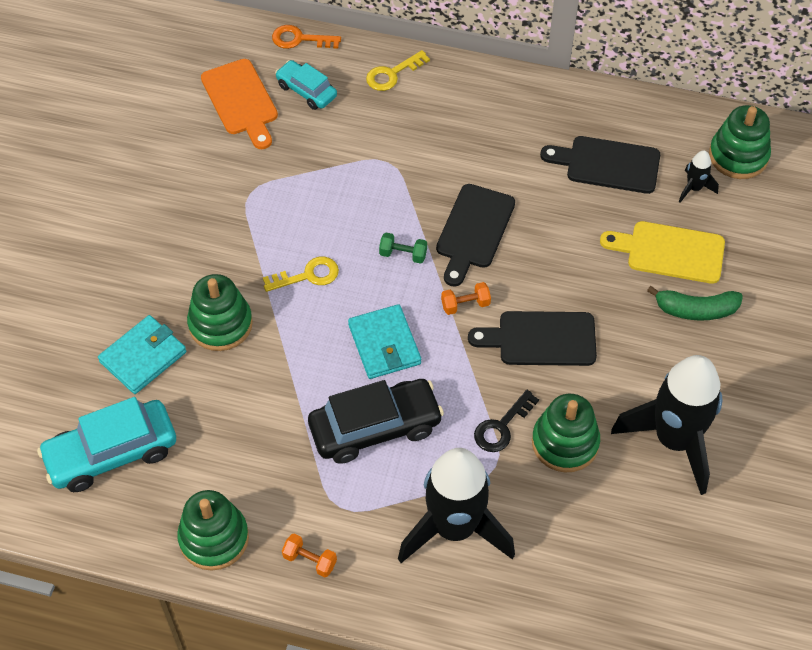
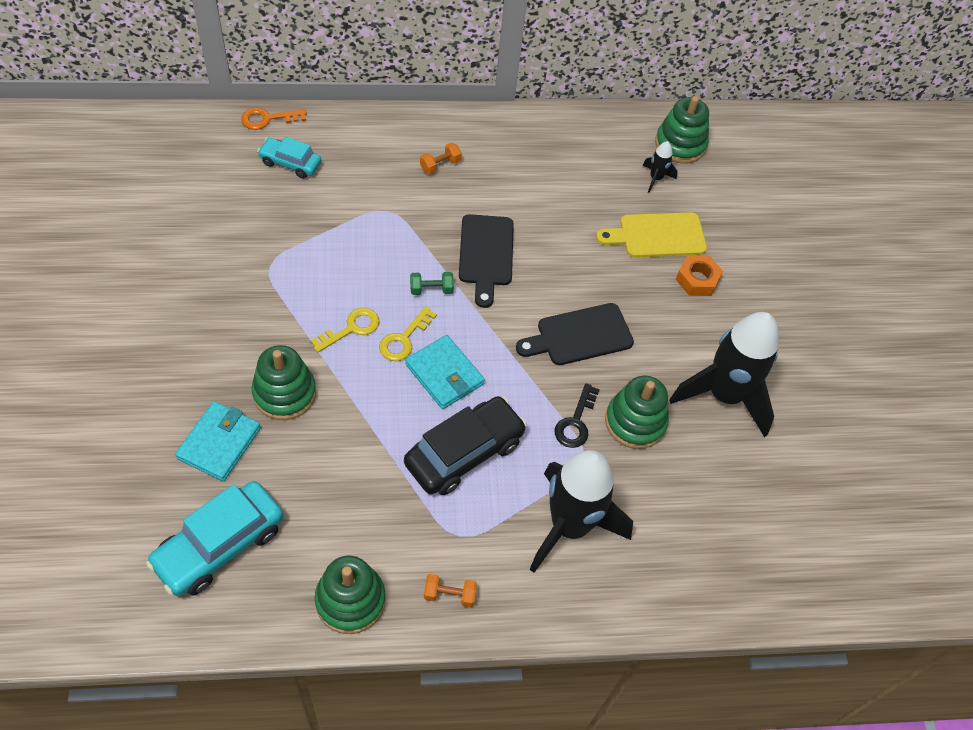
camera: 25 degrees left, 0 degrees up
(241, 101) = (232, 184): orange cutting board -> none
(392, 74) = (363, 133): yellow key -> yellow key (404, 339)
(465, 305) = (503, 321): orange dumbbell -> orange dumbbell (440, 165)
(607, 164) = (577, 173): black cutting board -> none
(695, 310) = (697, 280): green banana -> orange nut

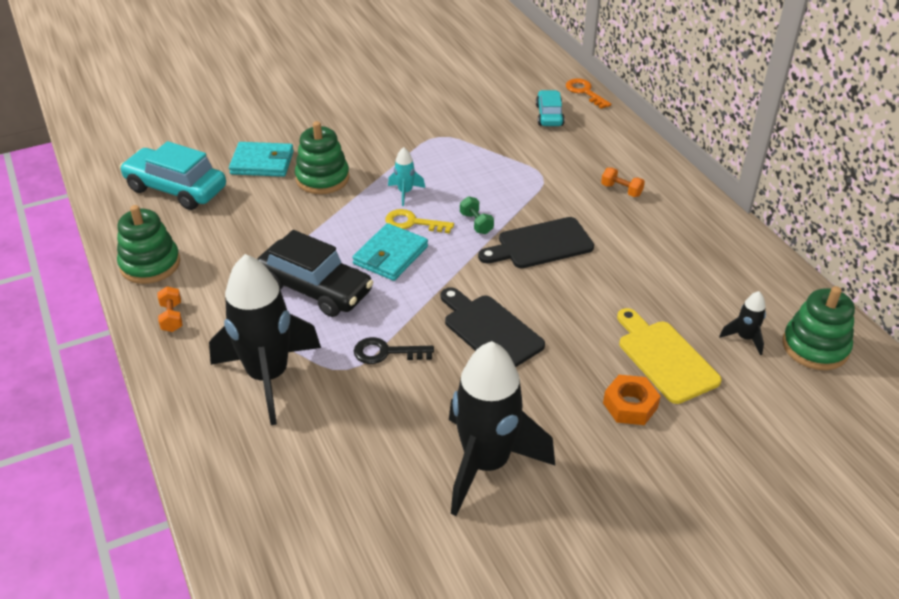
camera: 75 degrees right, 15 degrees down
(351, 328) = (405, 192): yellow key -> turquoise rocket
(635, 422) = (410, 396): green stacking toy -> none

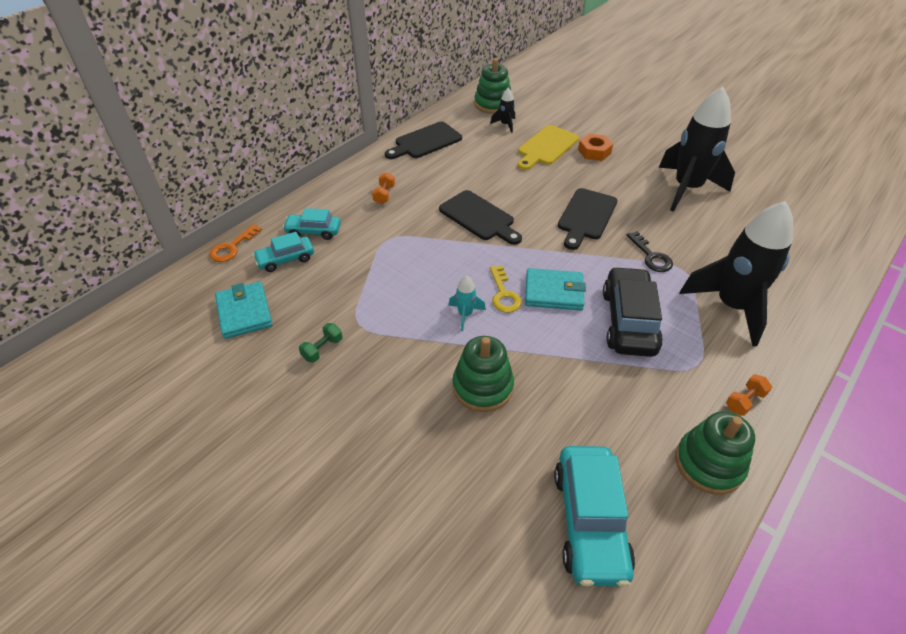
camera: 115 degrees left, 5 degrees up
(262, 162) = (488, 458): turquoise wallet -> turquoise wallet (244, 312)
(476, 223) = (478, 257): green dumbbell -> green dumbbell (322, 349)
(582, 136) = (313, 231): none -> turquoise car
(725, 249) = (425, 142): none -> black cutting board

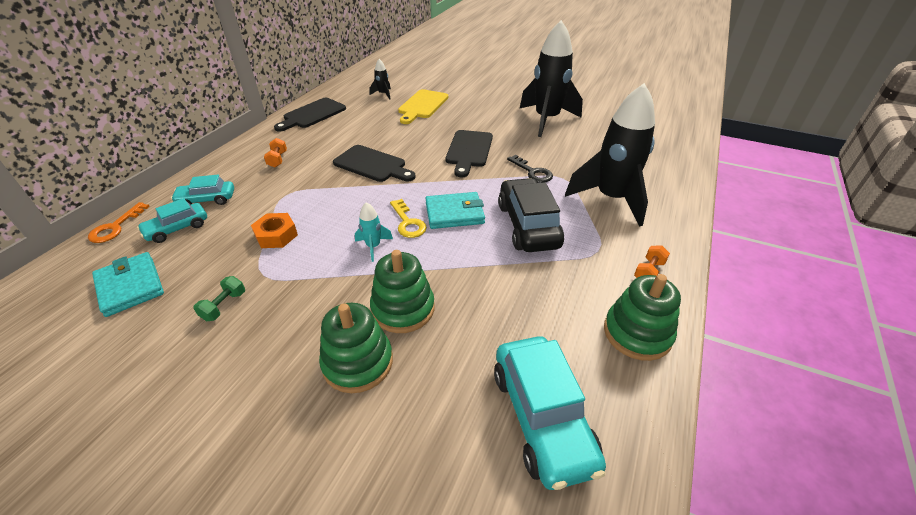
camera: 15 degrees left, 5 degrees down
(493, 104) = (369, 81): green stacking toy -> green stacking toy (358, 362)
(594, 151) = (463, 104): orange nut -> orange nut (276, 235)

